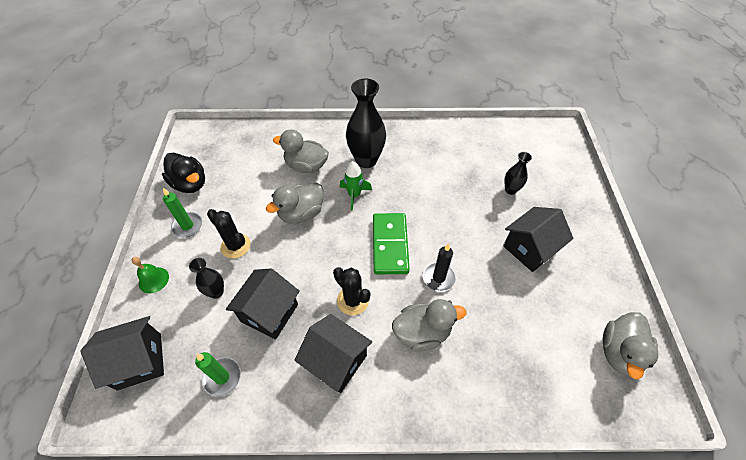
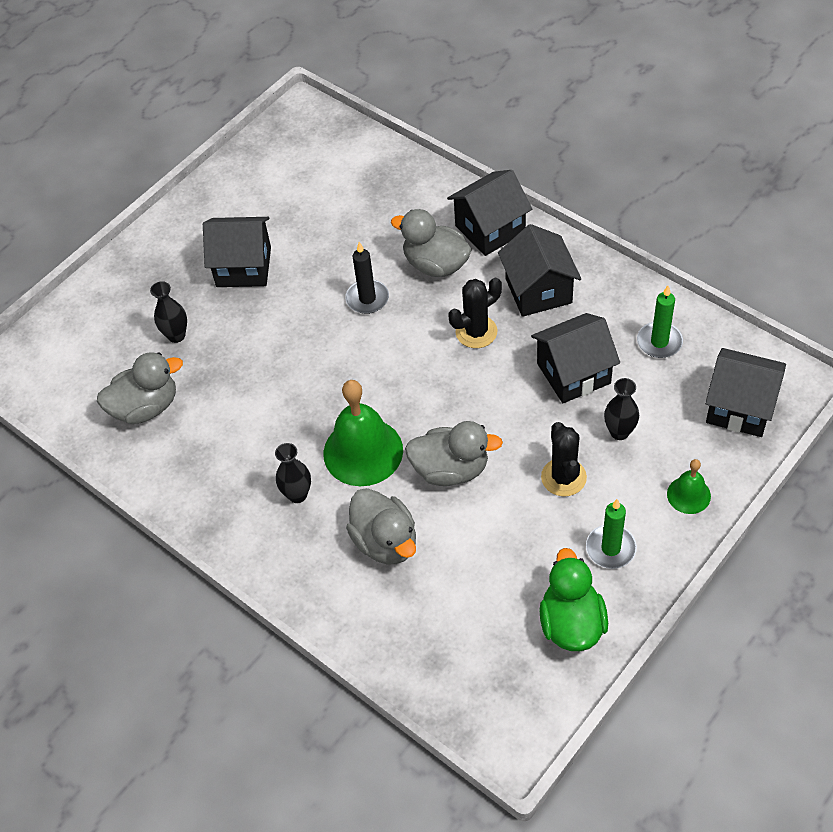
camera: 135 degrees left, 0 degrees up
(190, 184) = (571, 623): black duck -> green duck
(353, 300) = (476, 332): black cactus -> black cactus turned 60 degrees clockwise
(354, 195) = (363, 451): green rocket -> green bell
(366, 160) = (297, 494): black vase -> black vase, size x0.52
(390, 245) = (382, 363): green domino -> none
(413, 392) = (490, 229): none -> black house
(619, 352) = (284, 153): grey duck -> grey duck (146, 407)

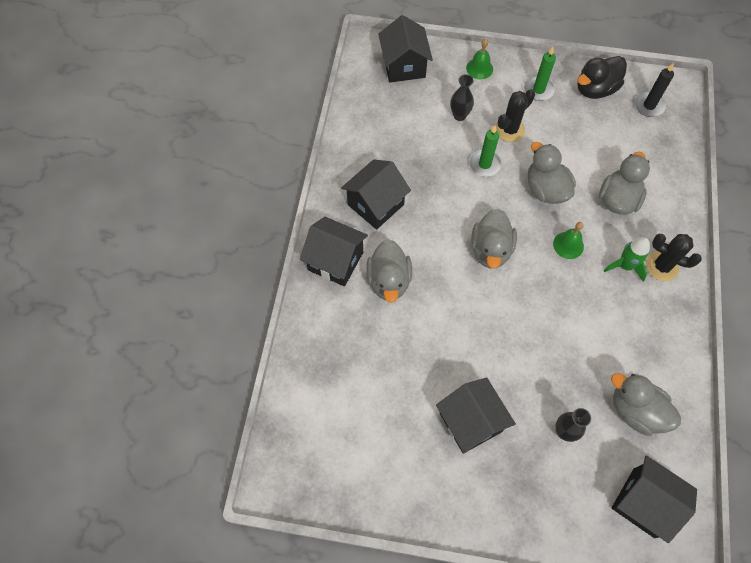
camera: 125 degrees left, 10 degrees up
(297, 494) = (625, 266): black vase -> green rocket
(363, 451) = (568, 245): green bell -> green bell, size x0.52
(367, 298) = (446, 311): black candle -> black candle (649, 105)
(409, 371) = (490, 250): none -> grey duck
(476, 332) = (433, 225): black cactus -> black cactus (662, 266)
(571, 623) = (595, 89): green duck -> black duck
(573, 373) = (431, 156): black house -> black house (643, 502)
(659, 342) = (379, 121): green candle -> green candle (484, 164)

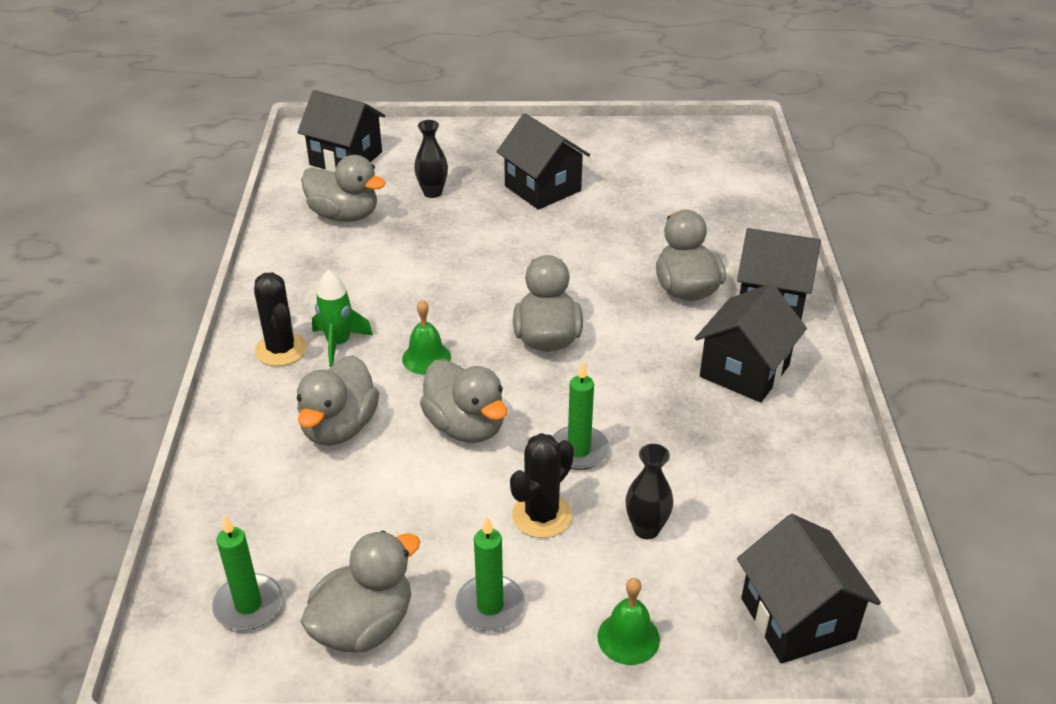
camera: 170 degrees right, 25 degrees down
(595, 89) = (364, 626): black duck -> grey duck
(649, 105) = (248, 605): black candle -> green candle
(662, 266) = (281, 350): black cactus -> black cactus turned 45 degrees clockwise

